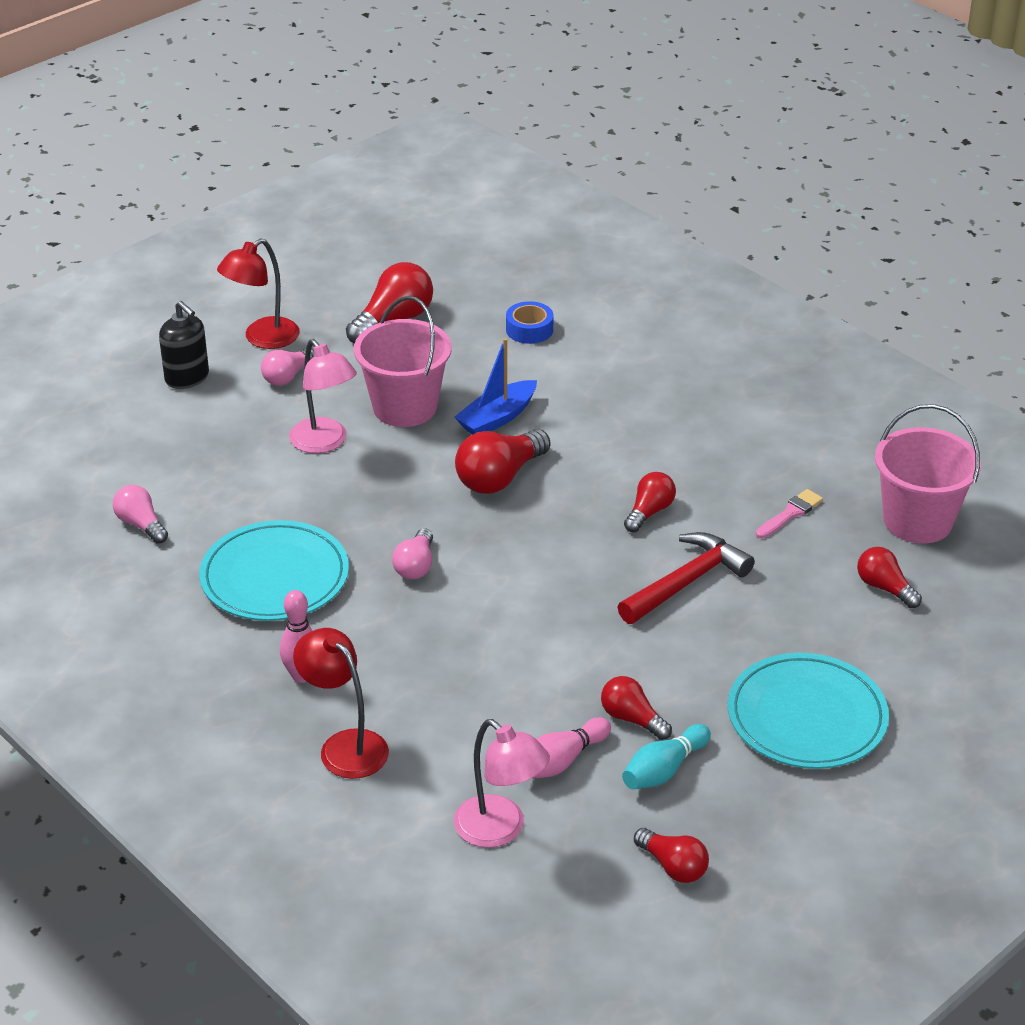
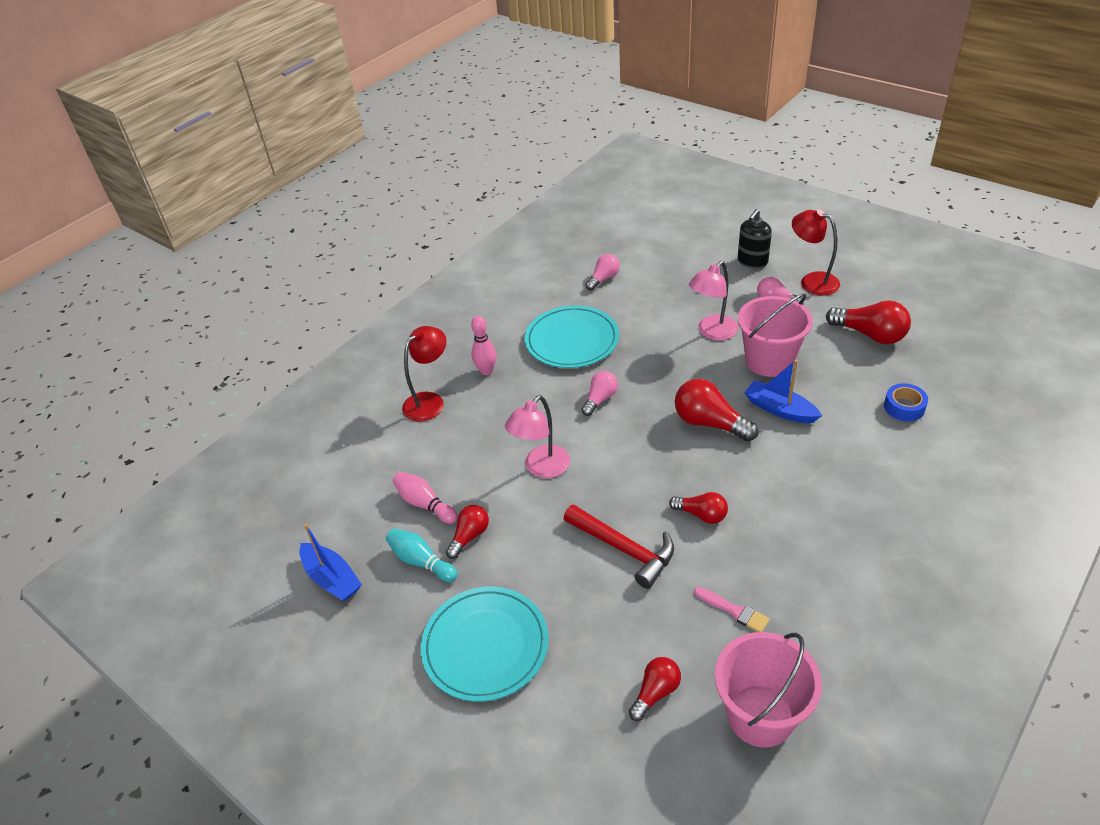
camera: 85 degrees right, 5 degrees up
(416, 566) = (600, 399): pink light bulb -> pink light bulb turned 120 degrees clockwise
(500, 830) = (363, 484): pink lamp -> pink lamp (541, 468)
(673, 866) = (332, 578): red light bulb -> blue boat

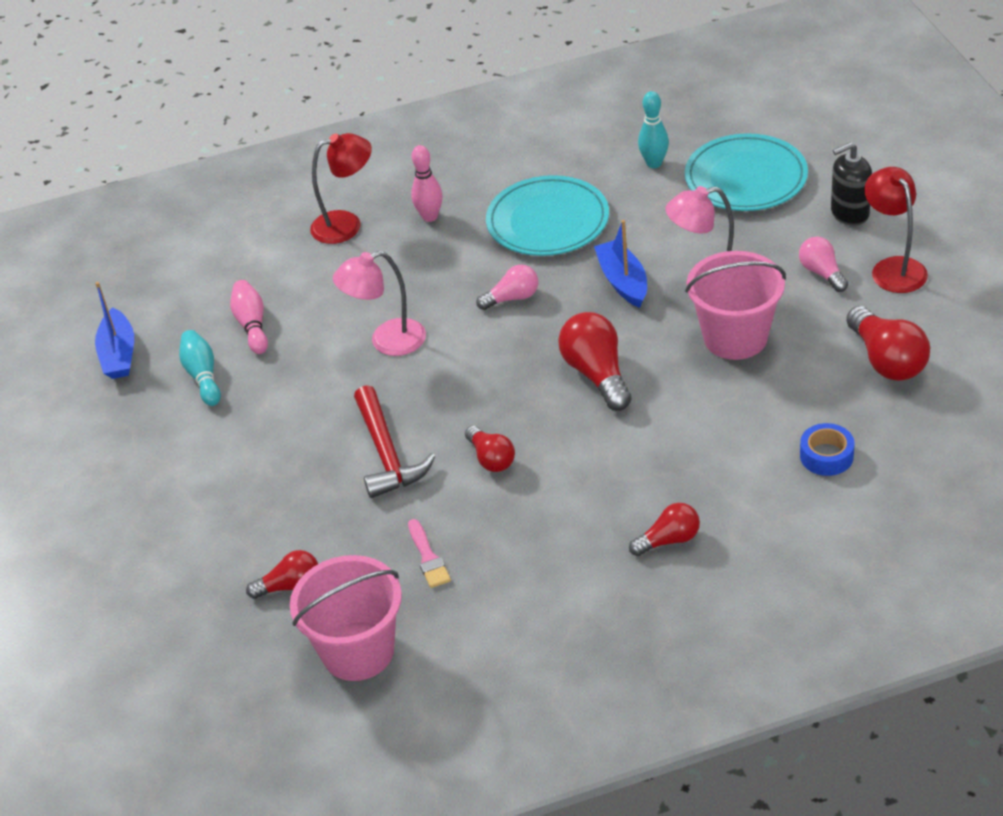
camera: 35 degrees right, 0 degrees up
(469, 536) = (263, 374): red light bulb -> red light bulb (668, 540)
(485, 646) = (190, 474): turquoise plate -> turquoise plate (746, 178)
(603, 279) = (654, 163): pink light bulb -> turquoise bowling pin
(779, 409) = (686, 394): blue boat -> blue boat (623, 281)

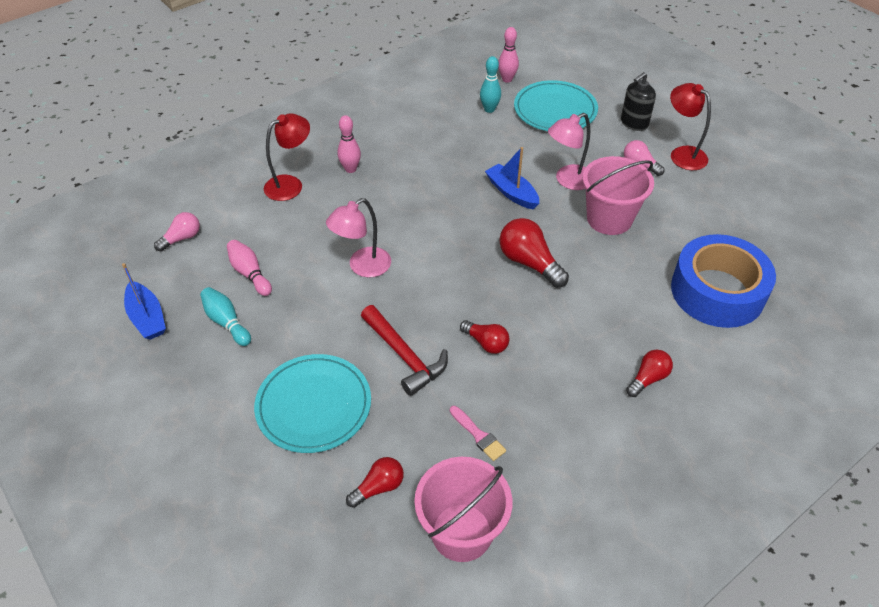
camera: 25 degrees left, 5 degrees up
(512, 298) = (440, 218): pink light bulb -> pink light bulb (181, 238)
(547, 221) = (437, 159): turquoise plate -> turquoise plate (314, 405)
(702, 124) = (507, 79): none -> pink bowling pin
(826, 456) = (717, 291): blue tape -> blue tape, size x2.41
(886, 360) = (715, 216): red light bulb -> none

